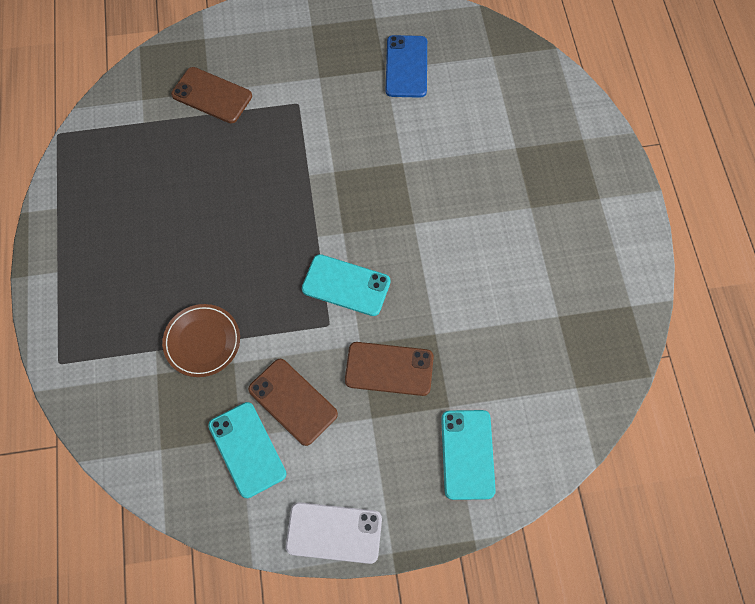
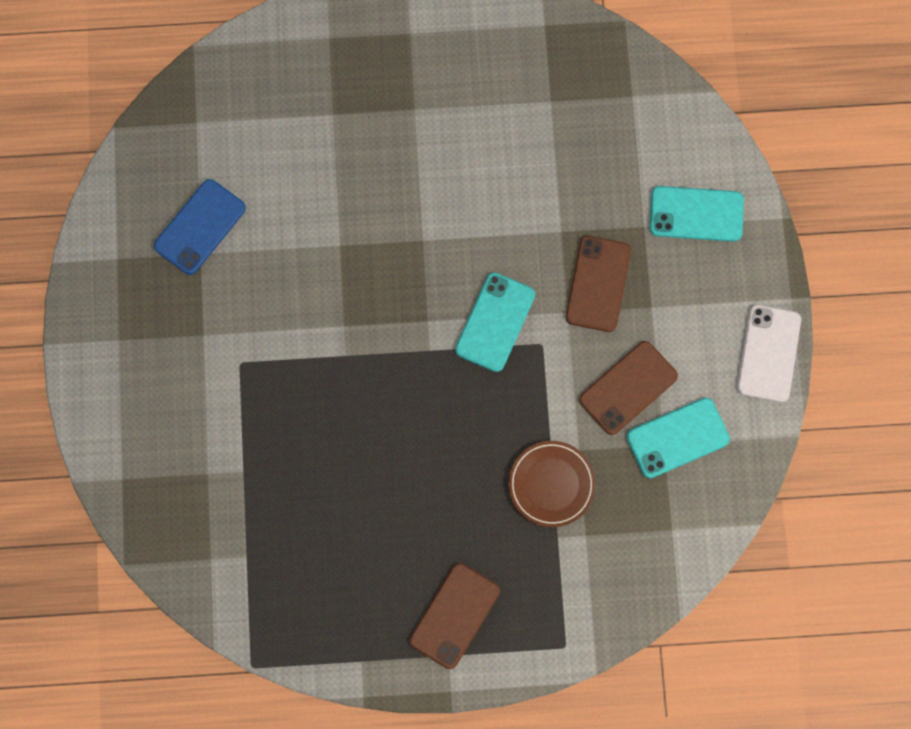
camera: 85 degrees left, 10 degrees up
(212, 95) = (215, 470): brown phone -> brown phone (454, 615)
(406, 67) = (200, 227): blue phone -> blue phone turned 60 degrees counterclockwise

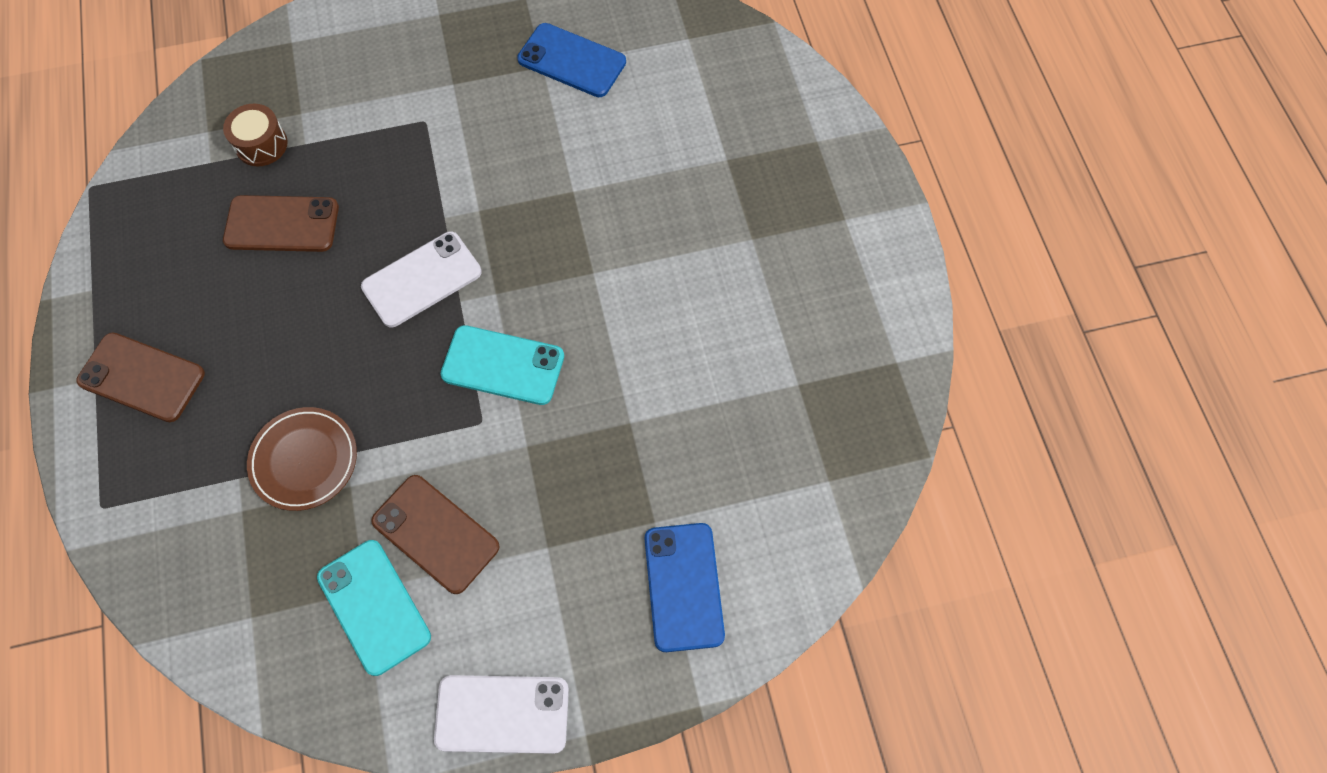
camera: 80 degrees right, 10 degrees down
(236, 510) = (261, 144): none -> brown drum
(403, 379) = (422, 279): none -> white phone
(598, 284) = (568, 476): brown phone -> brown phone (282, 224)
(696, 214) = (683, 586): turquoise phone -> blue phone

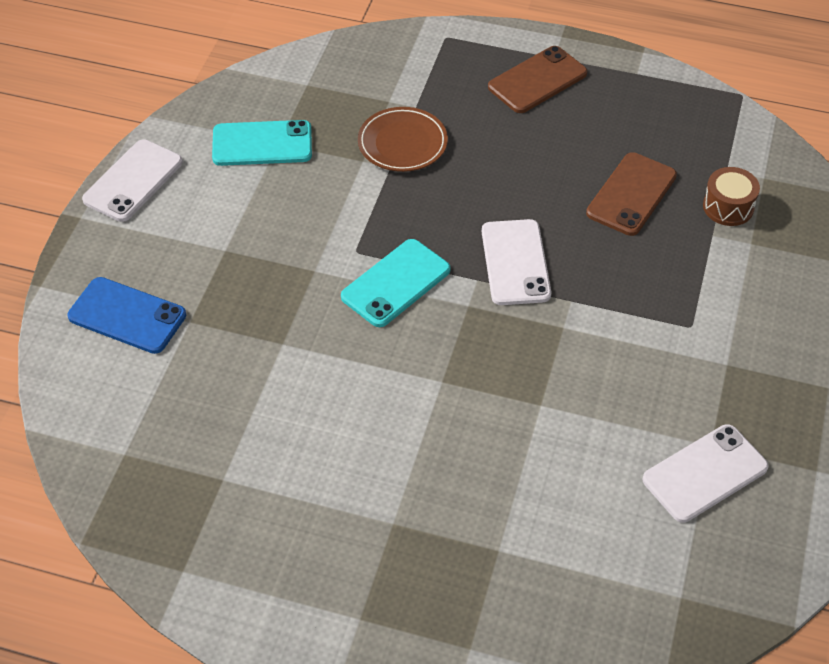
camera: 120 degrees right, 15 degrees down
(435, 534) = (287, 193): brown phone -> none
(572, 61) = (705, 473): blue phone -> white phone

